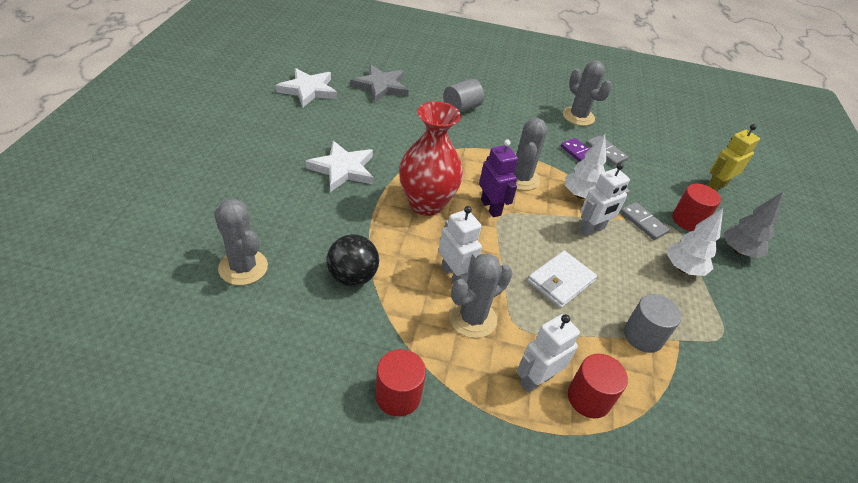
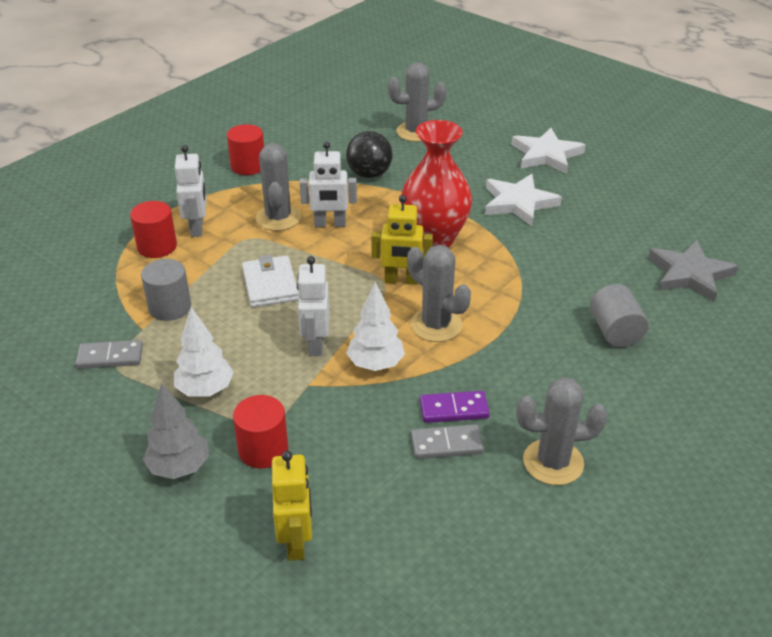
camera: 125 degrees right, 5 degrees down
(308, 90) = (690, 215): white star -> white star (546, 155)
(491, 207) = (401, 280): purple robot -> yellow robot
(643, 222) = (293, 398): grey domino -> grey domino (110, 357)

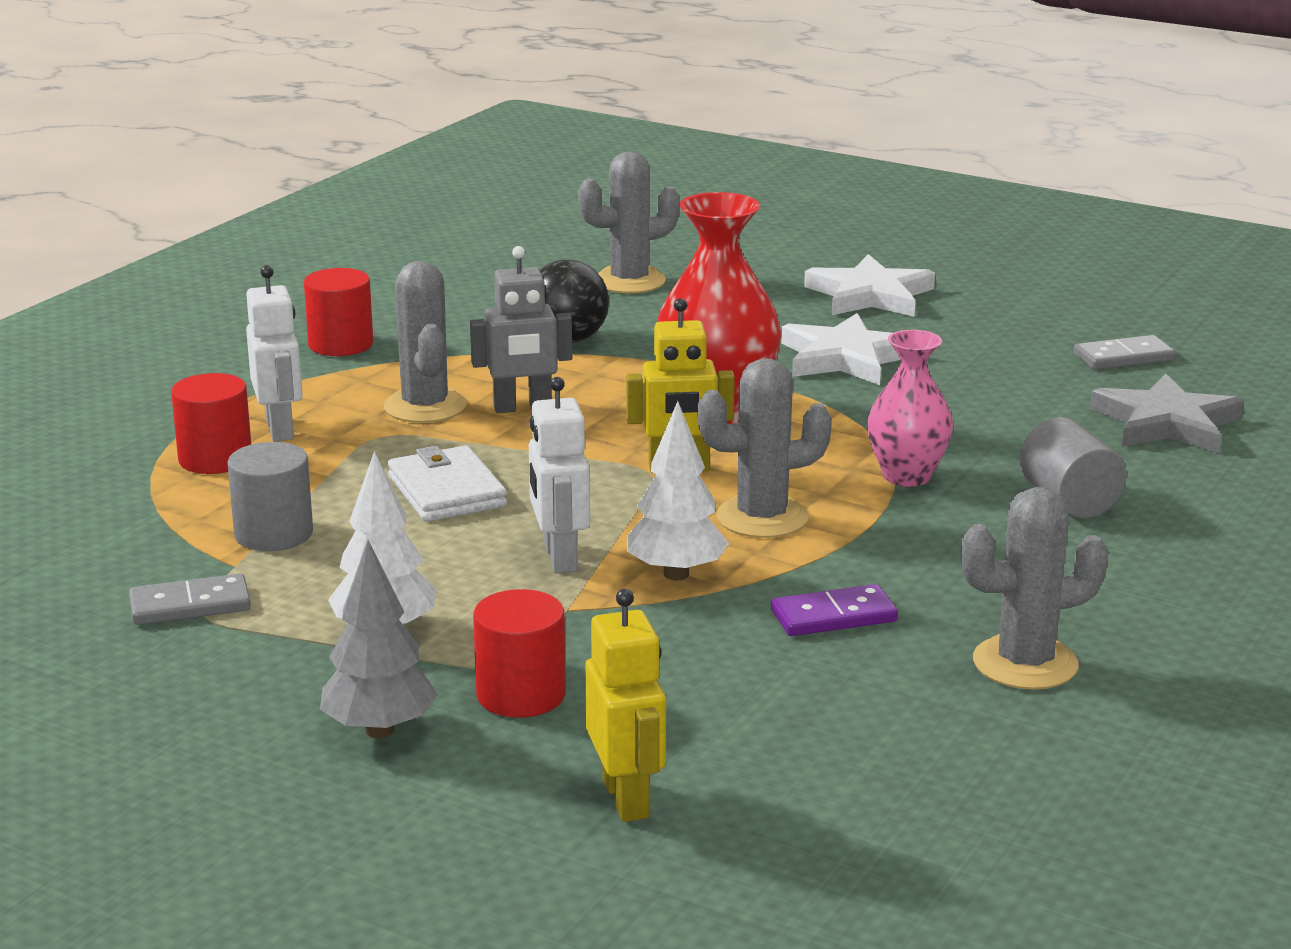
camera: 10 degrees left, 15 degrees down
(330, 224) = (522, 408): white robot -> grey robot
(436, 325) = (762, 518): grey cactus -> grey cactus turned 45 degrees counterclockwise
(446, 444) = (838, 659): grey domino -> grey domino (1123, 357)
(527, 301) = (907, 476): none -> pink vase

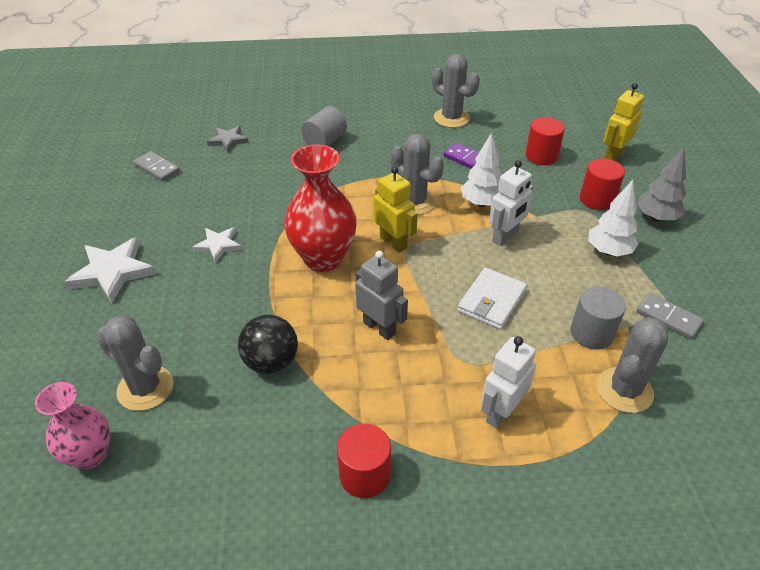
camera: 125 degrees left, 20 degrees up
(215, 459) = (559, 414): red cylinder -> red cylinder (541, 156)
(425, 407) = (414, 368): grey cactus -> grey cactus (624, 390)
(845, 358) = (218, 245): white star -> white star, size x0.60
(907, 476) = (339, 182): pink vase -> pink vase (90, 455)
(1166, 423) = (228, 140): grey star -> grey star, size x0.60

